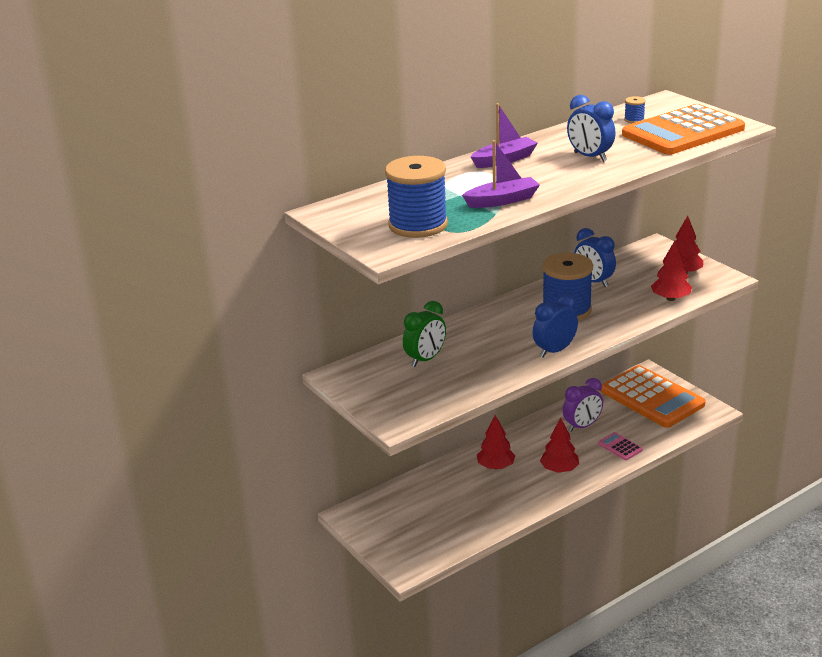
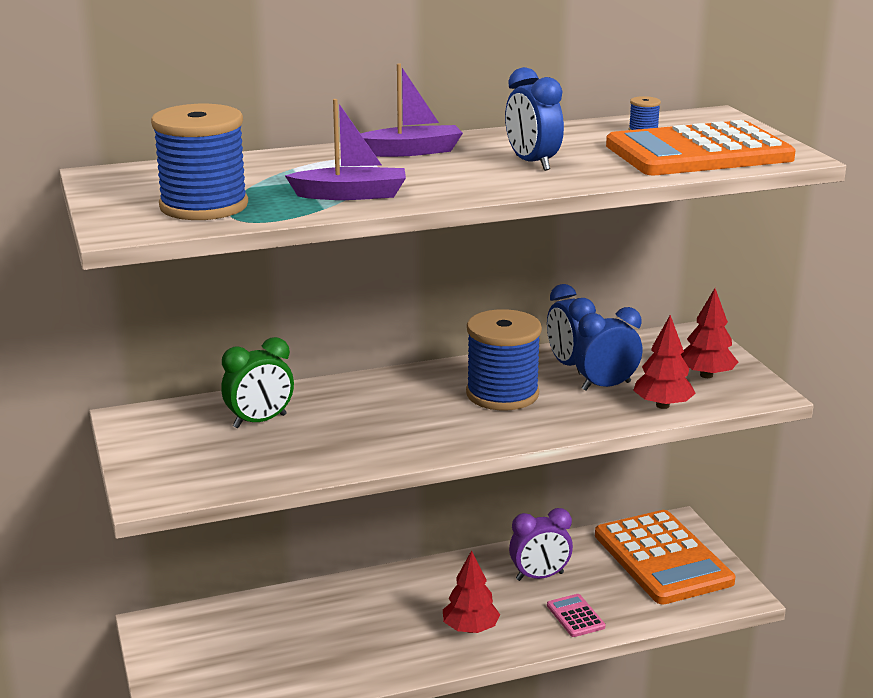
camera: 15 degrees right, 5 degrees down
(496, 466) = (386, 605): red tree -> none
(554, 351) = (442, 443): blue clock -> blue clock (606, 386)

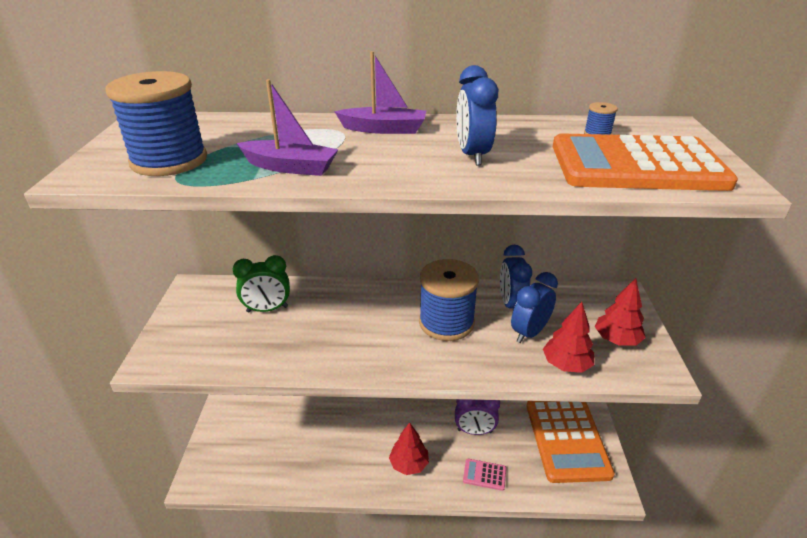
camera: 20 degrees right, 10 degrees up
(575, 616) = (484, 475): pink calculator -> pink calculator turned 75 degrees counterclockwise
(606, 386) = (529, 332): blue clock -> blue clock turned 45 degrees counterclockwise

